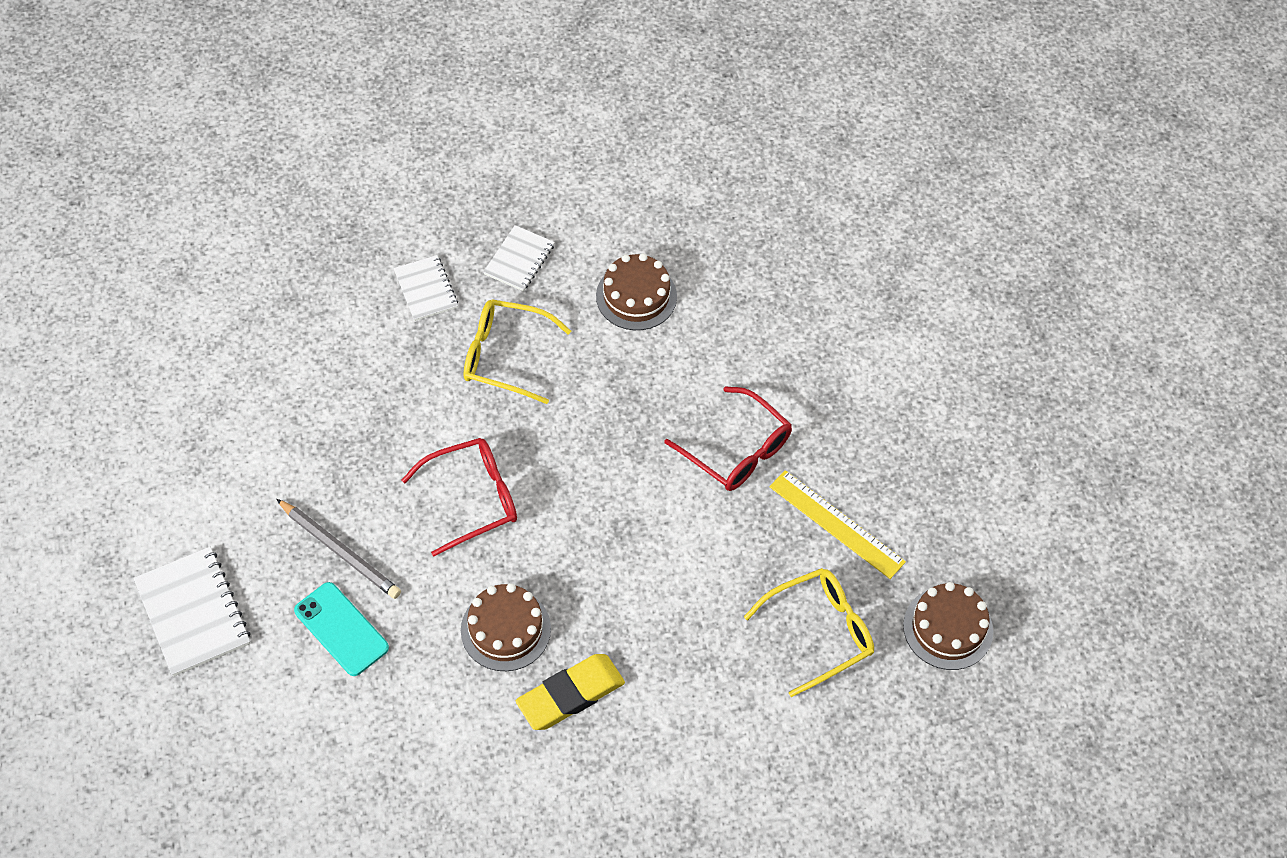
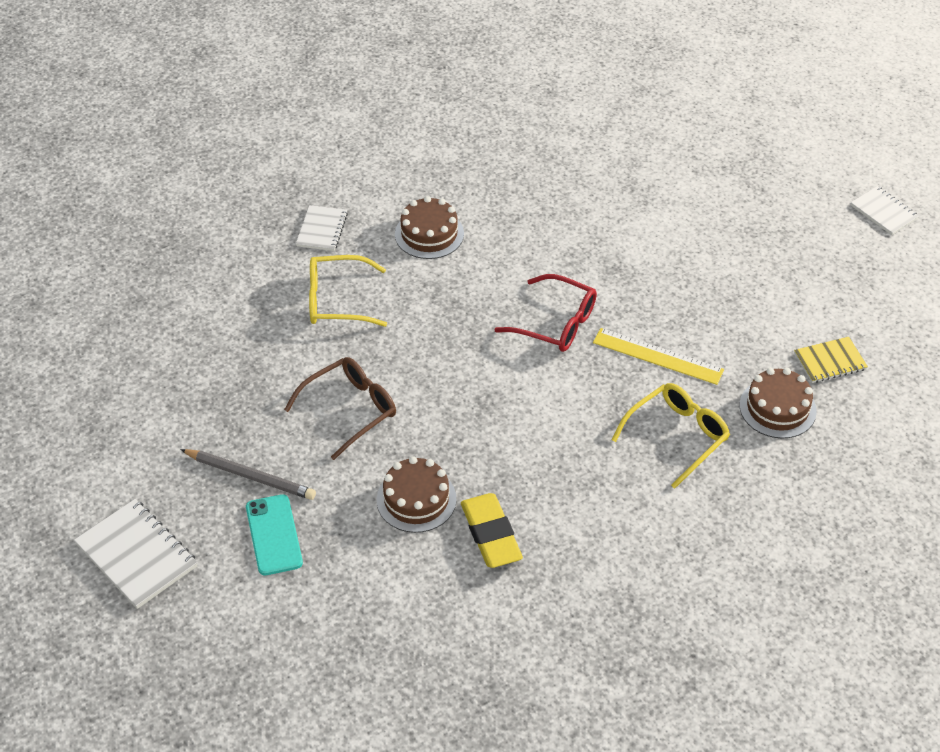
camera: 15 degrees left, 10 degrees down
(341, 629) = (273, 535): turquoise phone -> turquoise phone turned 45 degrees clockwise
(426, 289) = (251, 268): white notebook -> white notebook (884, 212)
(472, 499) = (350, 410): red glasses -> brown glasses
(570, 695) = (491, 534): yellow eraser -> yellow eraser turned 60 degrees counterclockwise
(1032, 585) = (830, 361): none -> yellow notebook

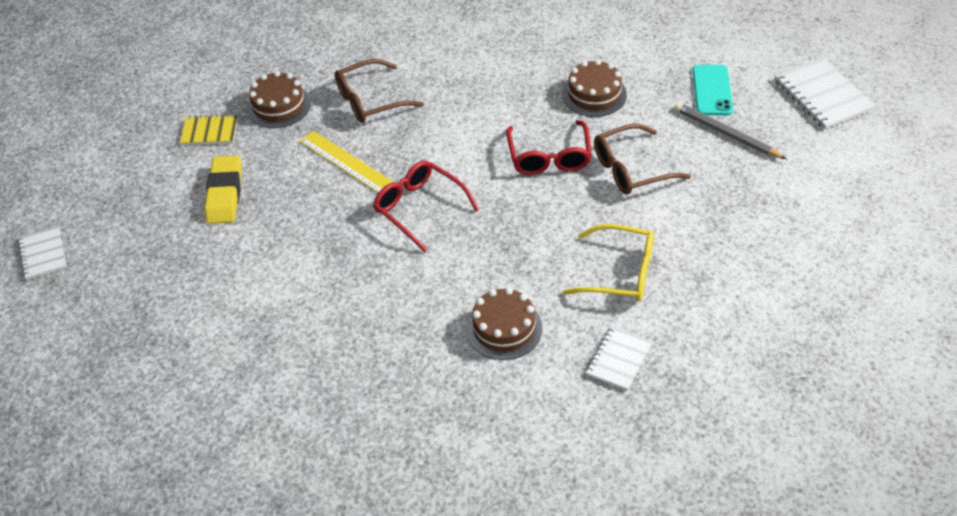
camera: 160 degrees left, 0 degrees up
(443, 406) = (549, 157): none -> red glasses
(491, 534) = (545, 63): yellow eraser -> yellow eraser (224, 194)
(677, 436) = (370, 100): yellow glasses -> brown glasses

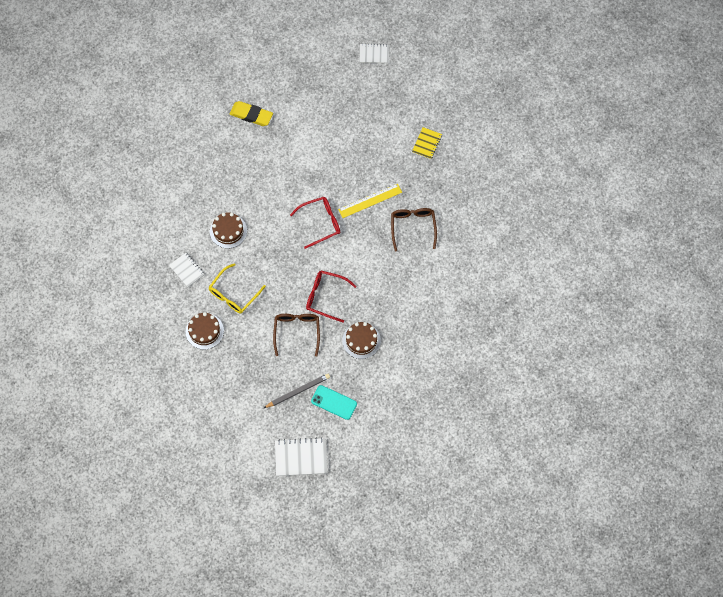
camera: 110 degrees right, 20 degrees up
(224, 194) = (376, 139): yellow eraser -> yellow eraser (251, 115)
(278, 106) = (431, 181): brown cake -> brown cake (204, 331)

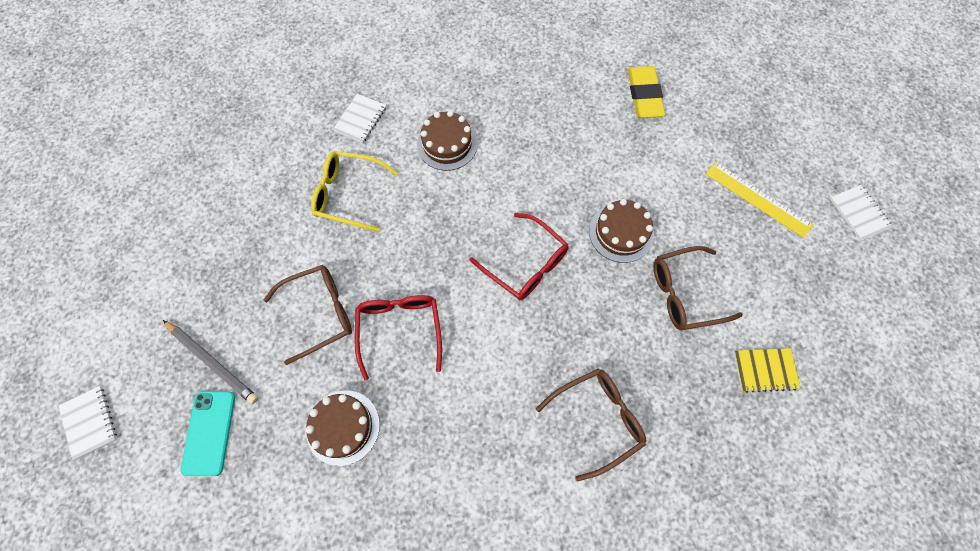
camera: 65 degrees right, 0 degrees up
(204, 331) = (272, 182): brown cake -> brown cake (621, 232)
(301, 457) = (90, 422): white notebook -> white notebook, size x0.63
(370, 200) = (606, 323): yellow ruler -> yellow ruler (758, 199)
(373, 157) = (684, 293): none -> brown glasses

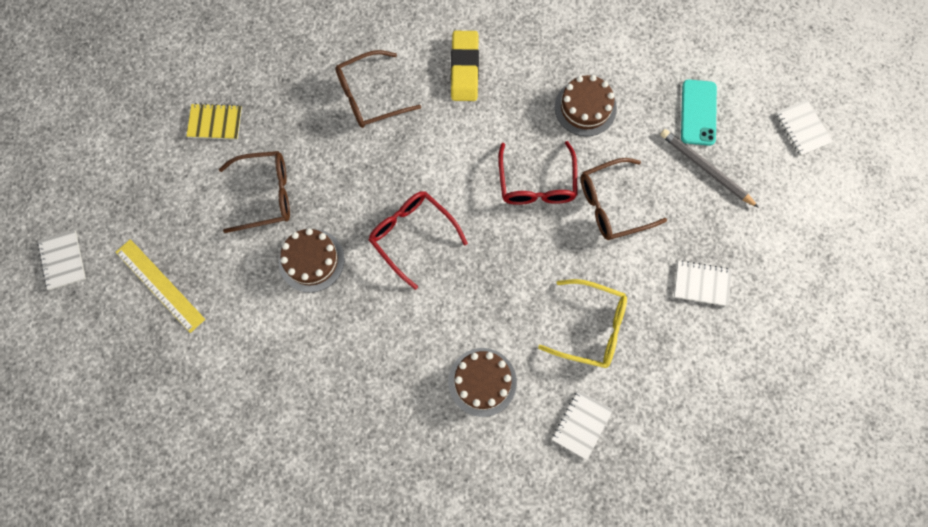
camera: 175 degrees left, 5 degrees up
(237, 241) = (701, 284): none -> white notebook
(644, 95) = (244, 430): yellow eraser -> yellow eraser (464, 69)

